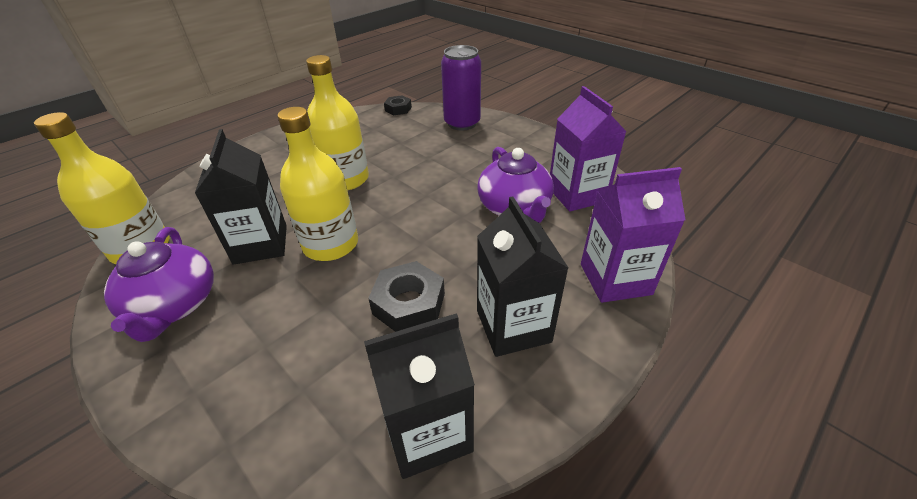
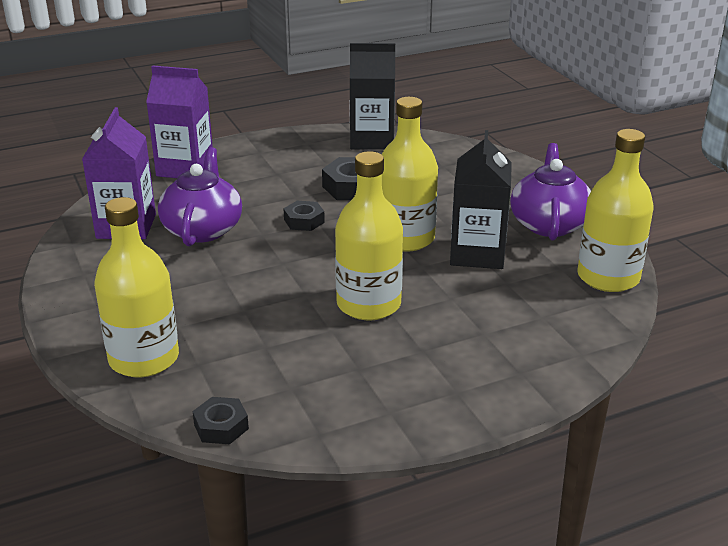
camera: 160 degrees left, 10 degrees down
(434, 239) = (304, 221): none -> black nut
(462, 123) = (144, 358): purple can -> yellow bottle
(513, 326) = (286, 163): black carton -> none

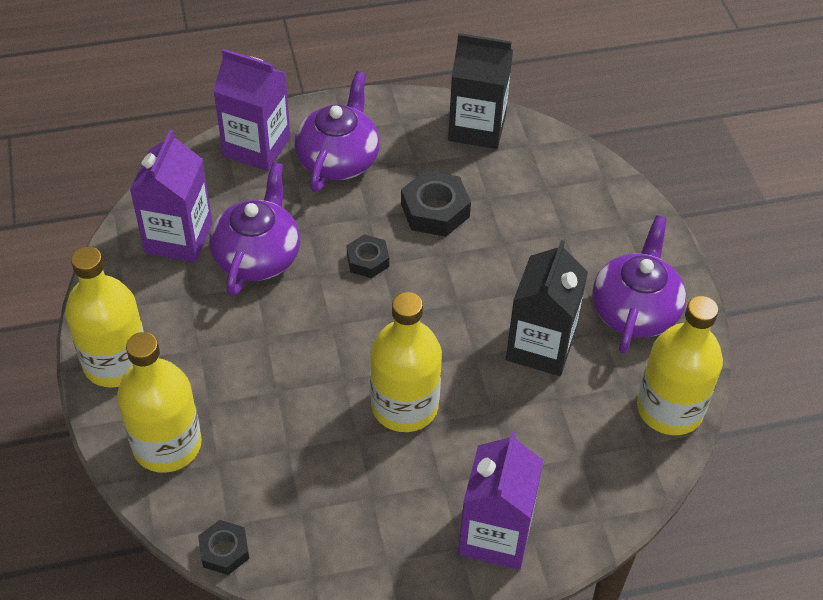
camera: 10 degrees right, 20 degrees up
(259, 168) = (338, 159): none -> purple teapot
(405, 238) = (470, 308): yellow bottle -> yellow bottle (116, 362)
(488, 378) = (495, 535): none -> purple carton

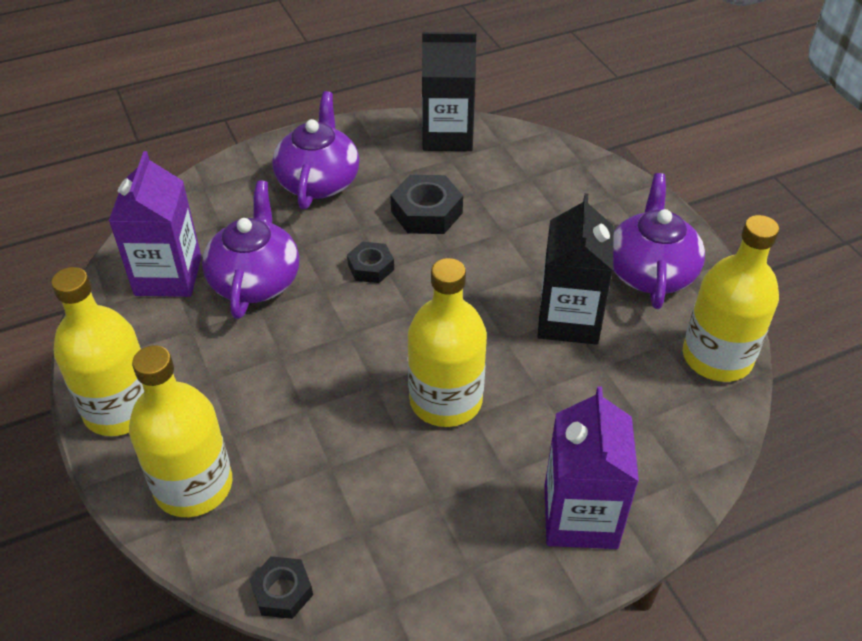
camera: 10 degrees left, 5 degrees down
(257, 147) = (233, 182): purple carton -> none

